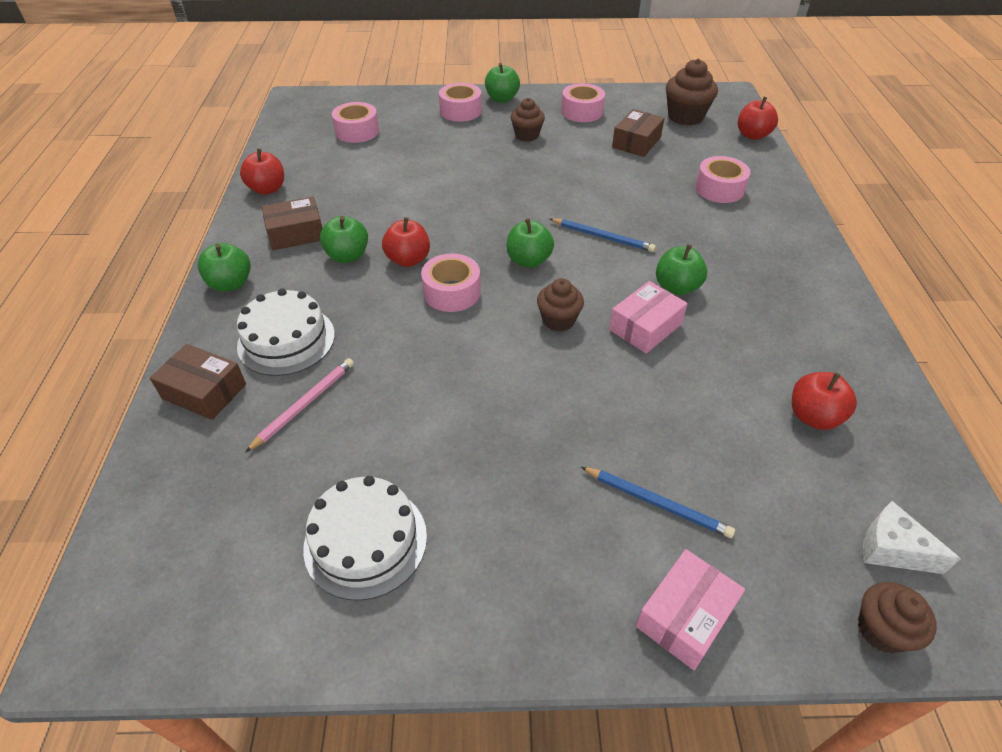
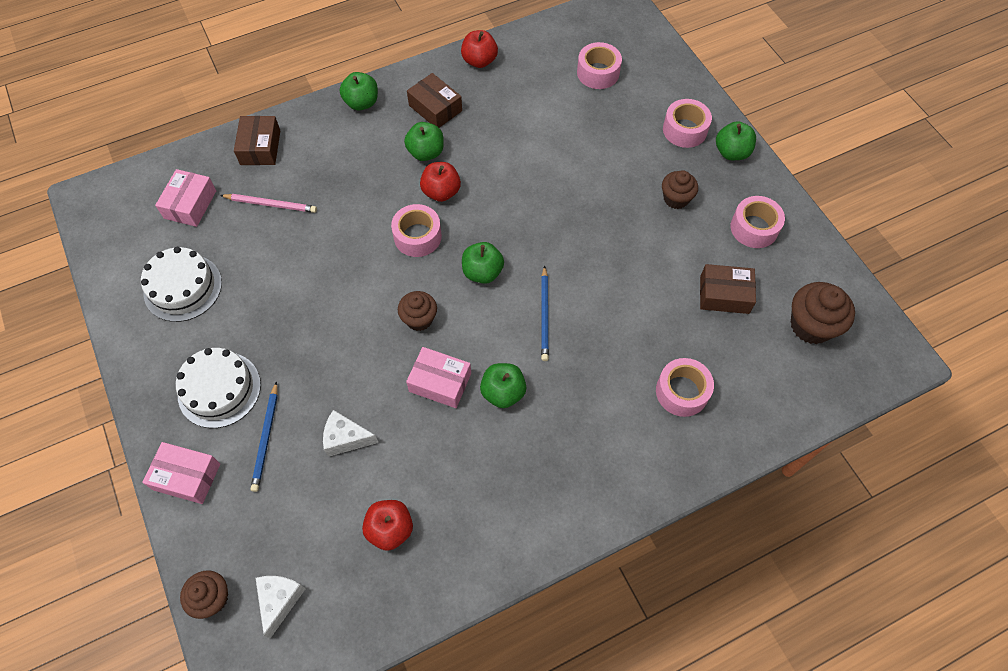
camera: 65 degrees right, 15 degrees up
(227, 495) = (190, 204): none -> pink box
(286, 340) = (322, 164): white cake -> white cake (219, 389)
(685, 423) = (346, 438): none -> white cheese
(752, 135) = (814, 401): red apple -> none

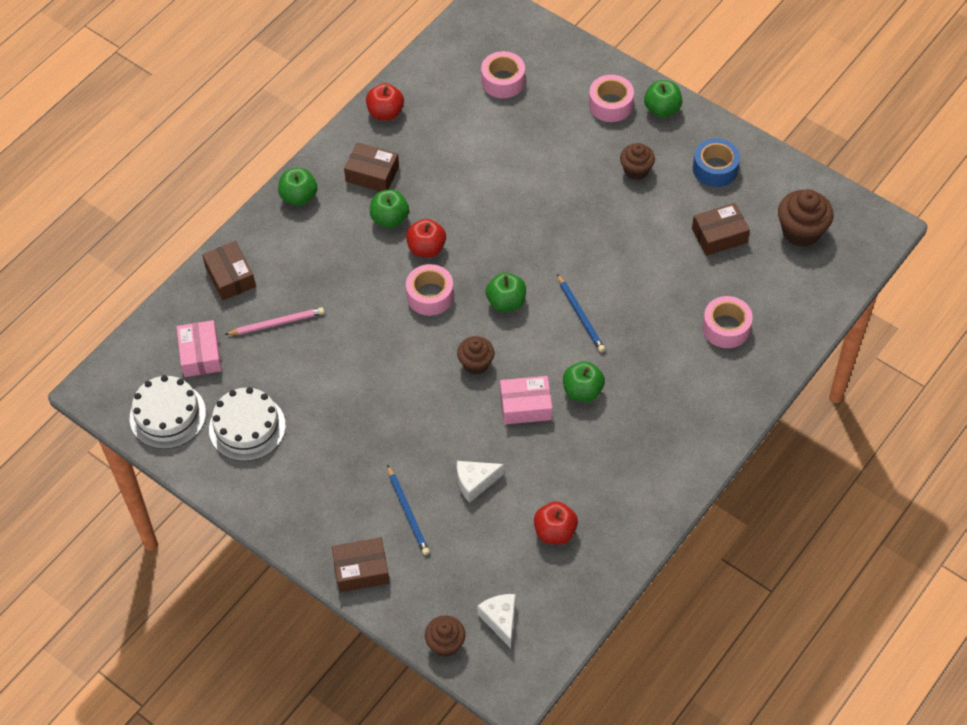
camera: 25 degrees left, 5 degrees down
(187, 477) = (361, 570): pink box -> brown box
(219, 389) = (340, 493): white cake -> white cake (167, 415)
(754, 228) = (715, 169): pink tape -> blue tape

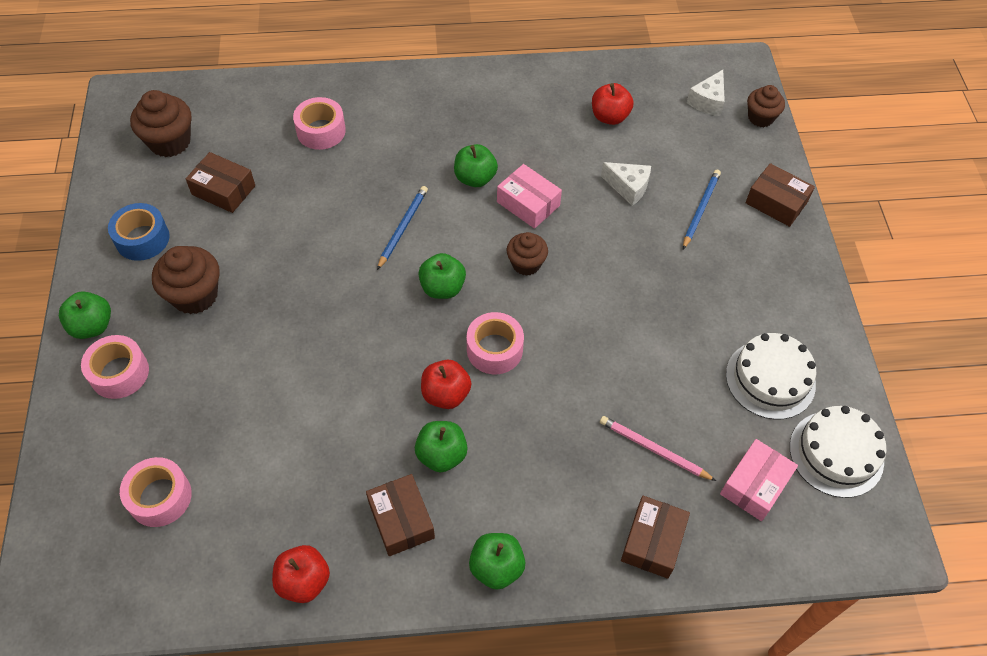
camera: 135 degrees left, 0 degrees up
(636, 170) = (195, 295): brown cupcake -> brown cupcake, size x1.54

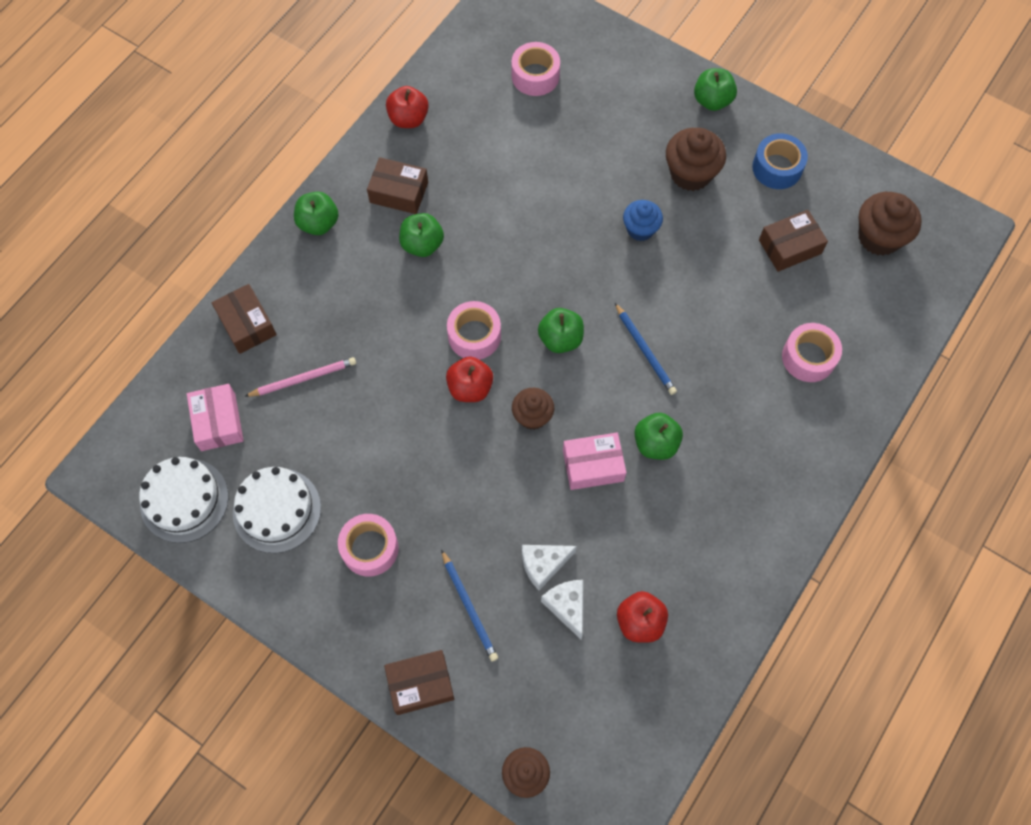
camera: 130 degrees right, 10 degrees up
(119, 373) = (655, 98): pink tape -> pink tape (370, 548)
(286, 297) = (640, 229): none -> blue cupcake
(446, 394) = (466, 278): red apple -> red apple (470, 388)
(707, 101) = (587, 739): white cheese -> white cheese (567, 607)

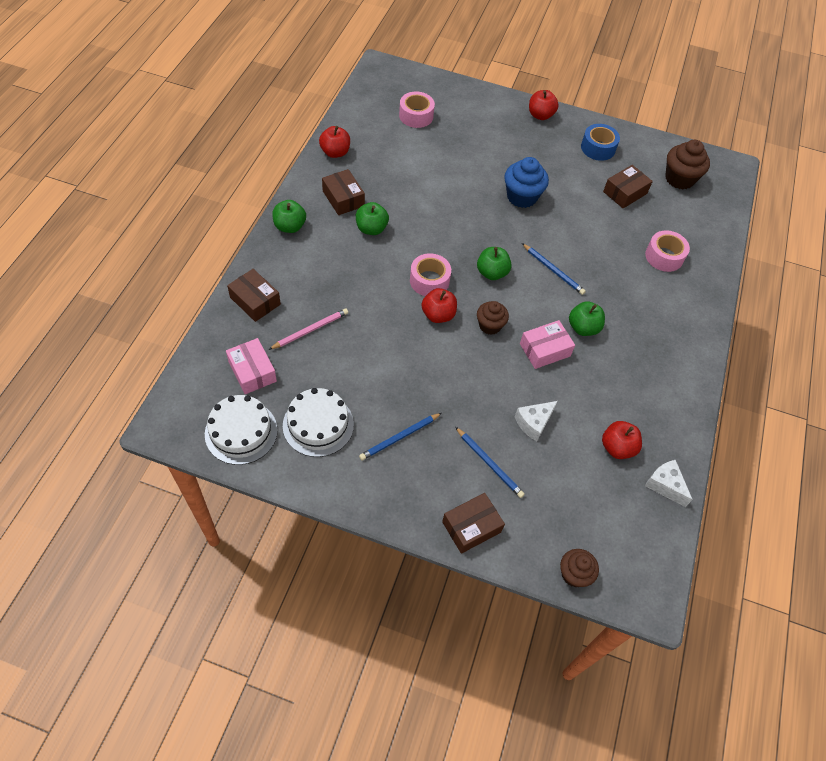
camera: 20 degrees left, 10 degrees down
(370, 548) = (399, 437): pink tape -> blue pencil
(399, 192) = (343, 198): brown box -> brown box turned 60 degrees clockwise
(567, 607) = (561, 448): white cheese -> white cheese (665, 485)
(640, 229) = (522, 197): blue cupcake -> blue cupcake, size x1.54
(690, 173) = (543, 159): brown cupcake -> none
(712, 100) = (540, 115): green apple -> red apple

